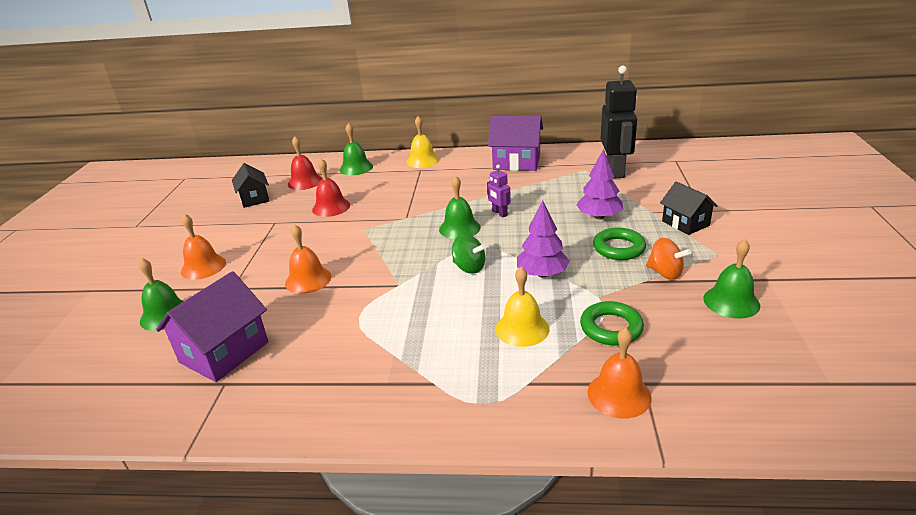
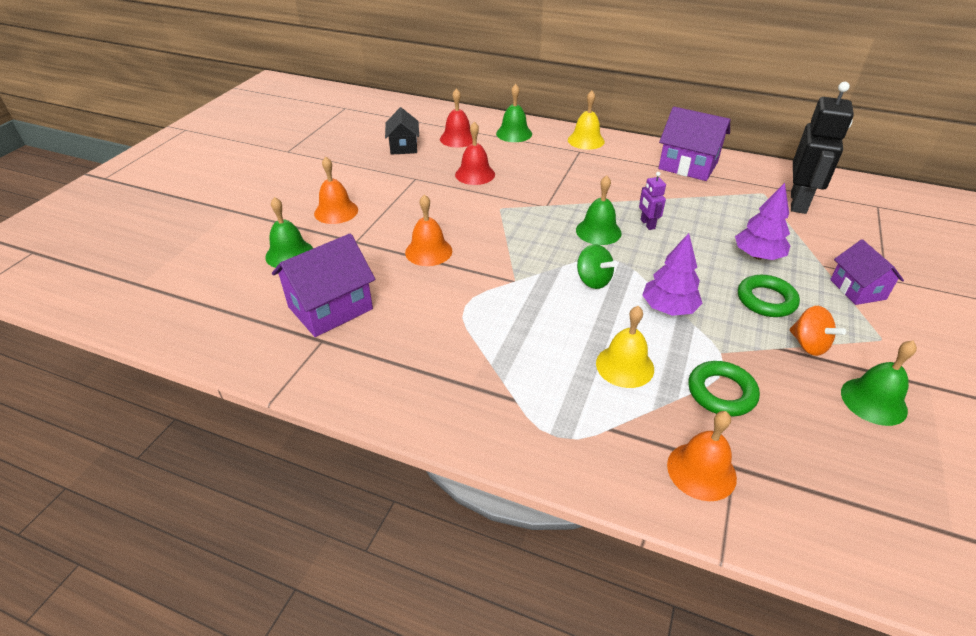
camera: 15 degrees right, 10 degrees up
(685, 223) = (857, 289): black house -> purple house

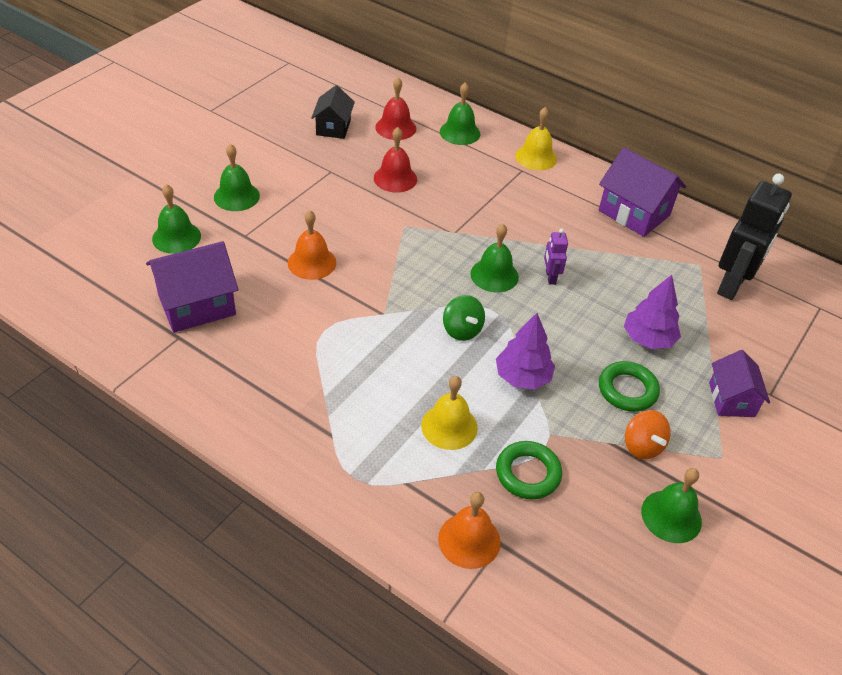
camera: 10 degrees right, 5 degrees up
(336, 211) = (236, 196): orange bell -> green bell

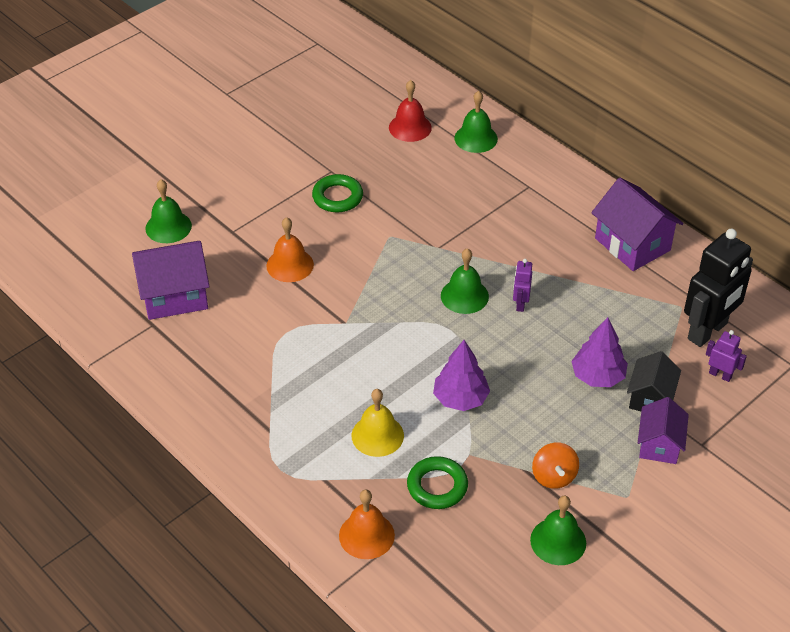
camera: 15 degrees right, 0 degrees up
(236, 196) = (233, 190): green bell -> none
(333, 127) = (346, 122): black house -> black house (650, 398)
(395, 178) = (394, 184): red bell -> none
(462, 330) = (416, 347): green spinning top -> none
(536, 157) = (548, 173): yellow bell -> none
(627, 390) = (558, 423): green ring -> green ring (337, 197)
(760, 324) = (720, 375): none -> purple robot

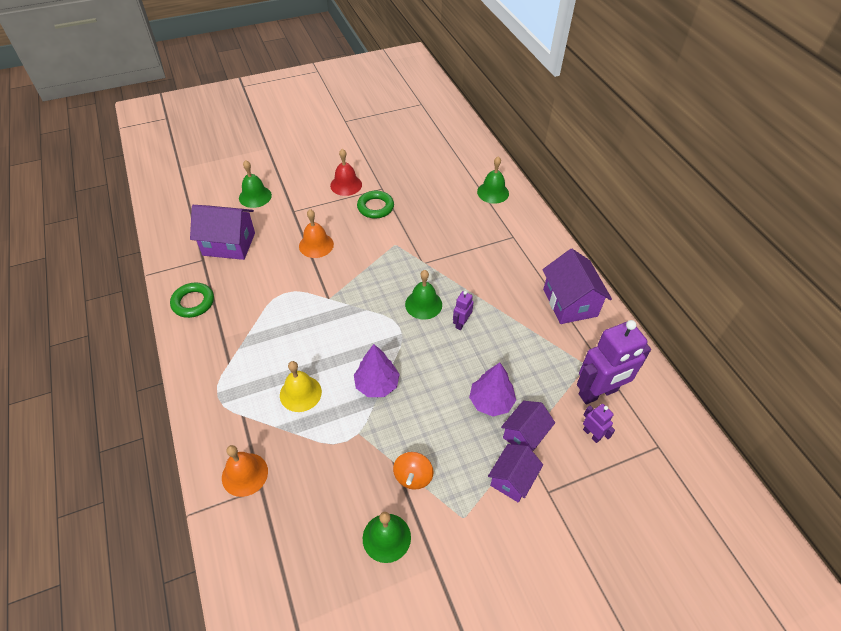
camera: 20 degrees right, 5 degrees up
(410, 127) = (451, 173): red bell -> red bell (346, 185)
(437, 486) = (320, 452): green ring -> green ring (193, 302)
(650, 398) = (524, 435): black house -> purple house
(708, 331) = (598, 393): black robot -> purple robot

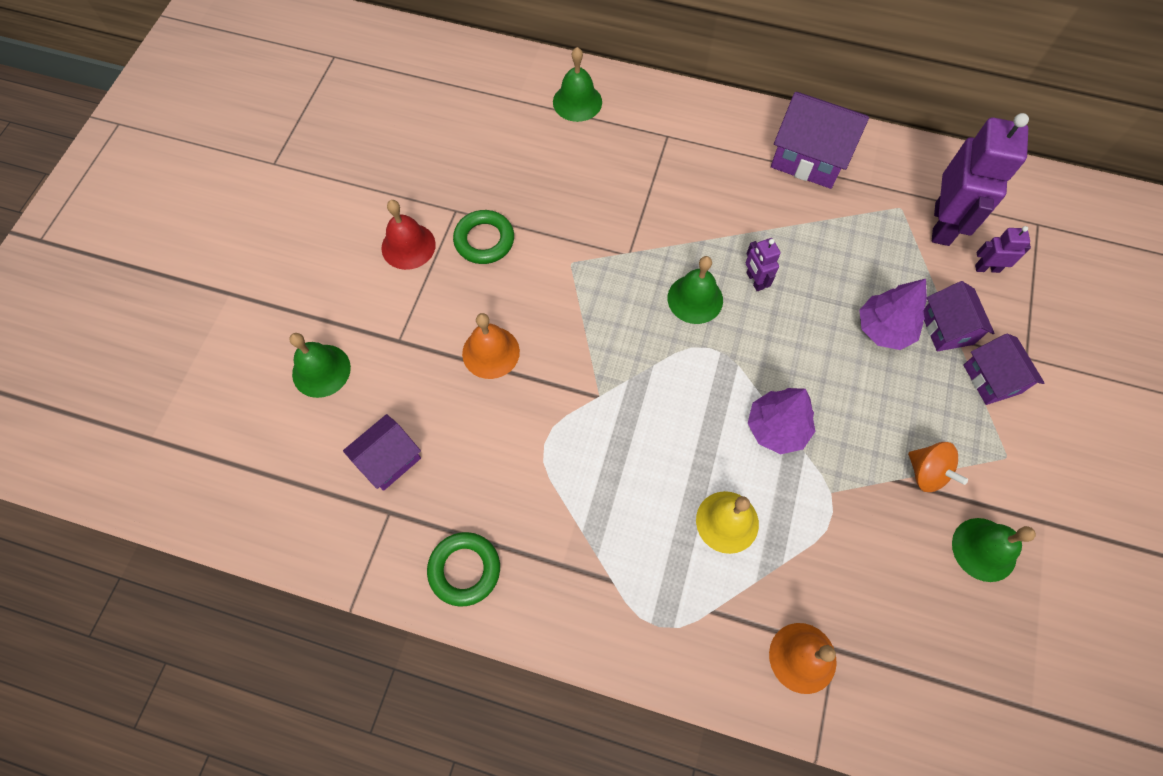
camera: 50 degrees left, 15 degrees up
(229, 244) = (389, 460): purple house -> purple house, size x0.64

